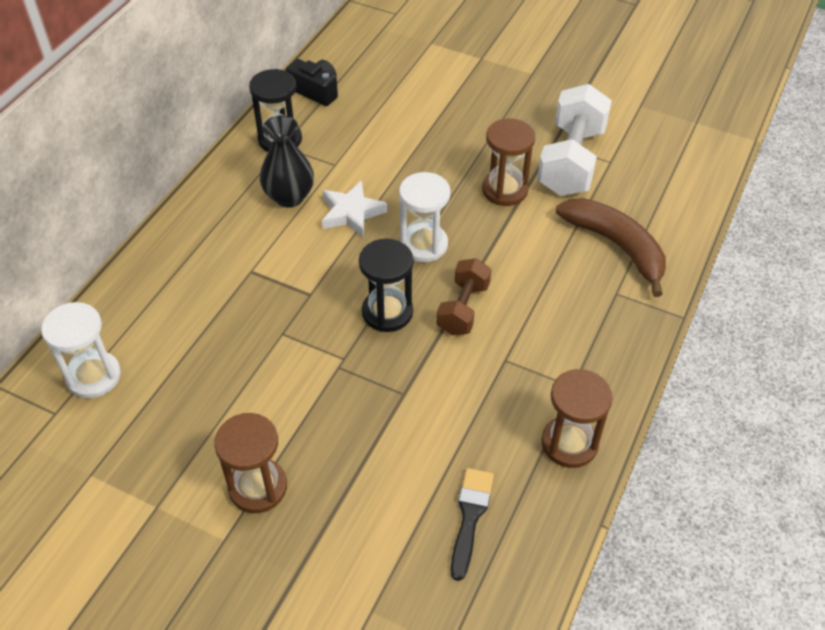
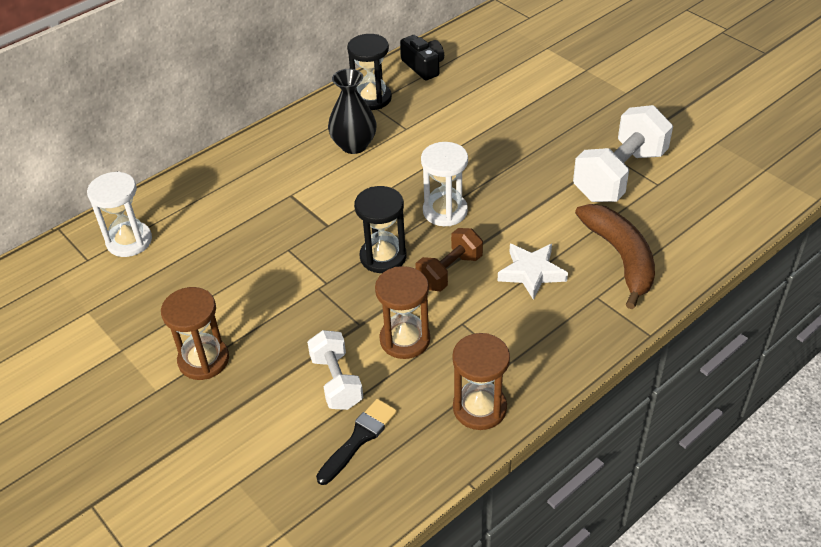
camera: 25 degrees right, 5 degrees down
(351, 213) = (398, 170): white star -> white star (531, 273)
(413, 463) = (336, 381): none -> white dumbbell
(504, 190) = (543, 184): brown hourglass -> brown hourglass (405, 339)

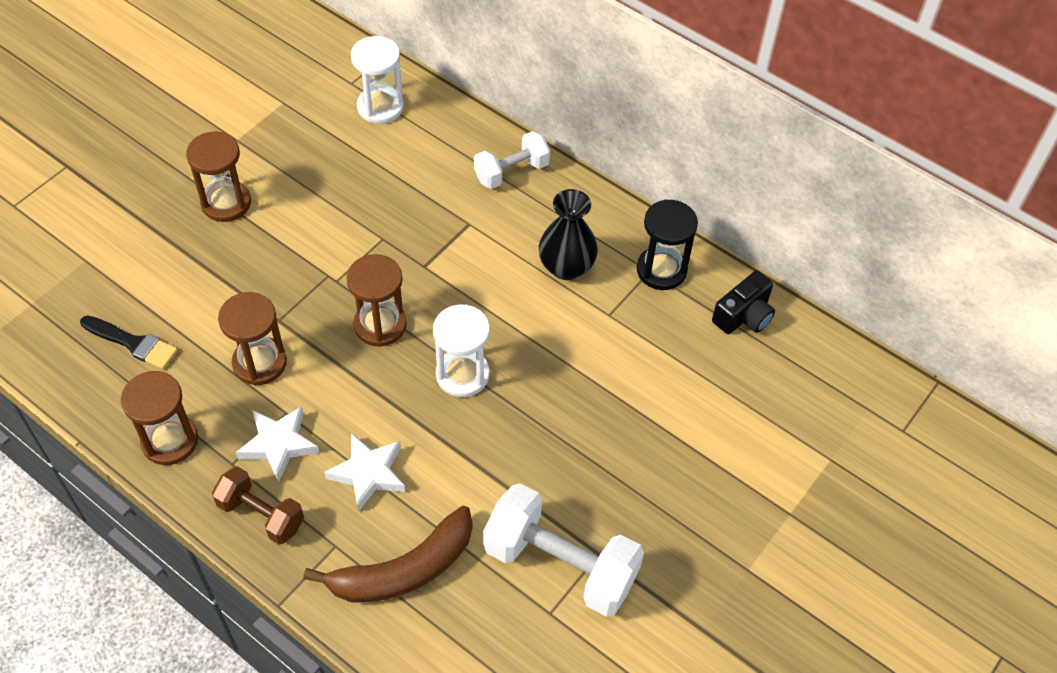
camera: 75 degrees right, 10 degrees up
(336, 381) = (202, 313): white dumbbell -> white dumbbell (511, 172)
(383, 257) = (380, 325): black hourglass -> brown hourglass
(449, 271) = (363, 391): brown dumbbell -> brown dumbbell (261, 514)
(495, 329) = (279, 444): none -> white star

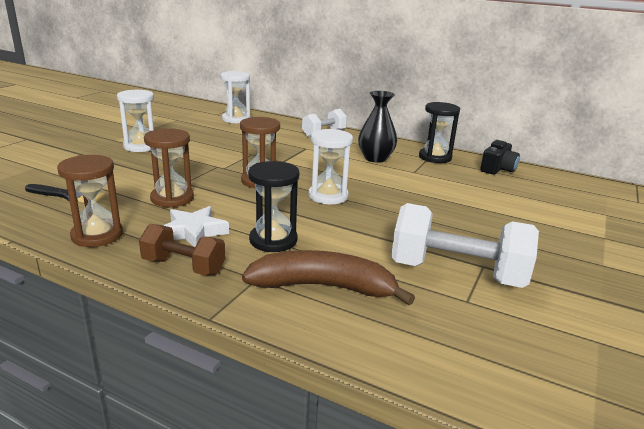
camera: 10 degrees left, 30 degrees down
(226, 203) = (141, 146): brown hourglass -> white hourglass
(368, 473) = (273, 240): white star -> black hourglass
(404, 570) = (324, 287): brown banana -> brown banana turned 135 degrees counterclockwise

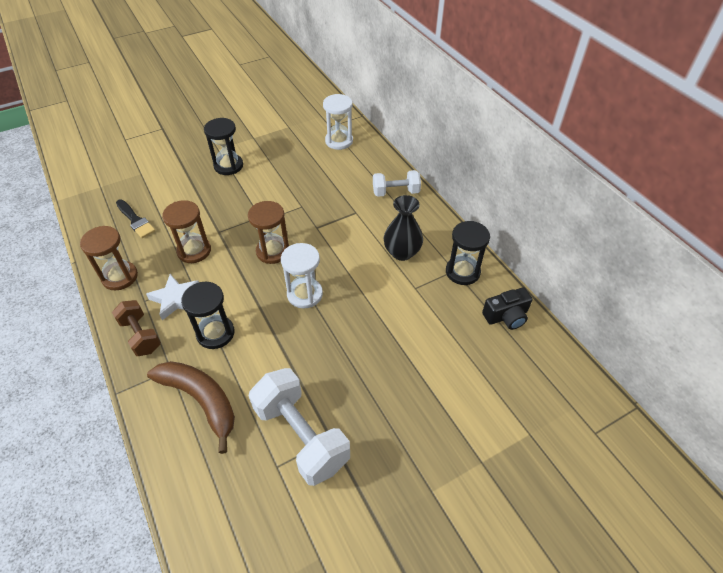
camera: 35 degrees right, 25 degrees up
(141, 146) = (228, 166): white hourglass -> black hourglass

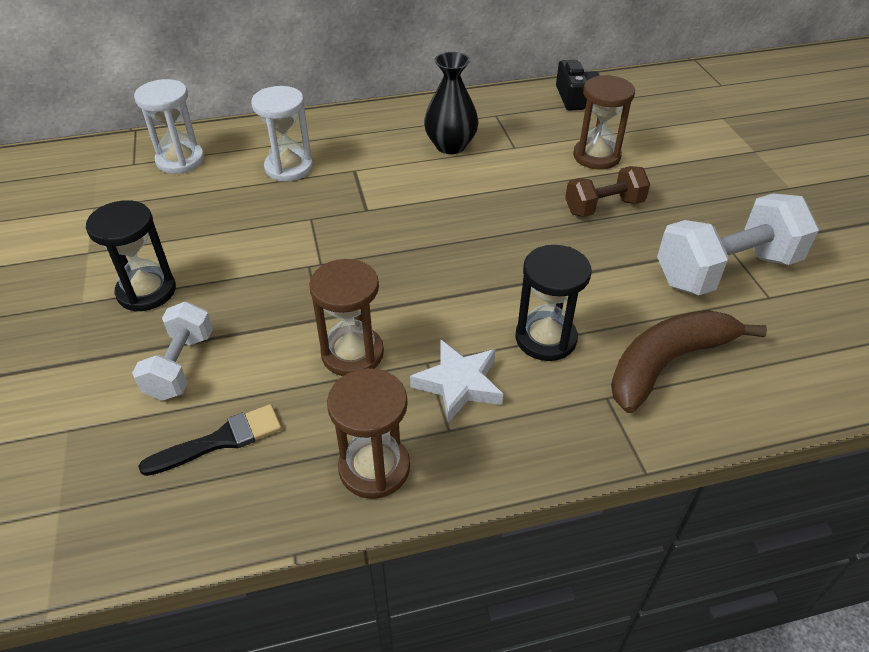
camera: 75 degrees left, 5 degrees down
(141, 335) = (529, 435): brown dumbbell -> brown dumbbell (603, 207)
(273, 251) = (396, 259): brown hourglass -> brown hourglass (596, 156)
(305, 294) = (495, 238): white hourglass -> white hourglass (289, 168)
(395, 192) = (333, 130): white dumbbell -> white dumbbell (180, 366)
(462, 272) = (501, 110): black hourglass -> none

